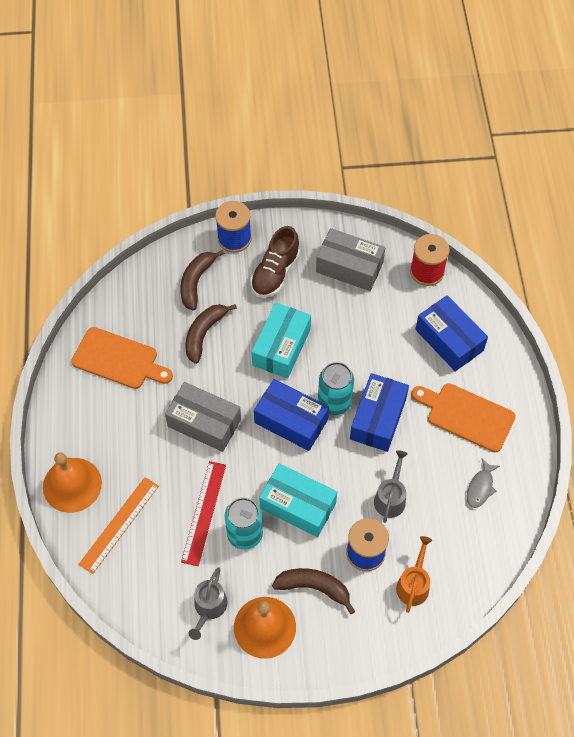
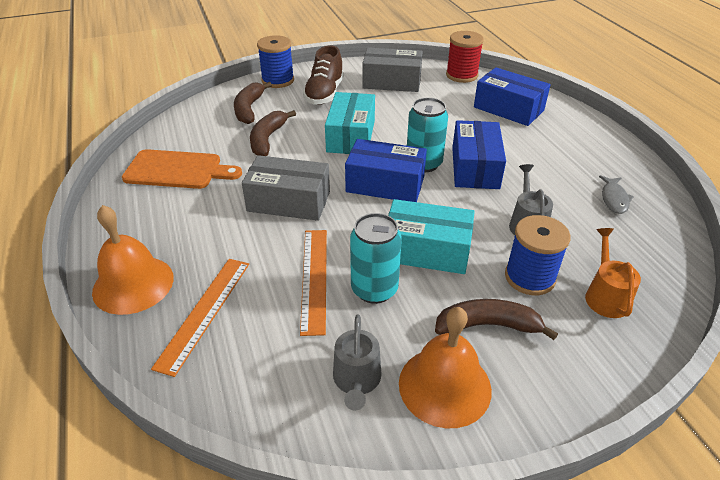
camera: 15 degrees left, 20 degrees down
(203, 512) = (314, 278): red ruler -> orange ruler
(466, 415) = (560, 151): orange cutting board -> none

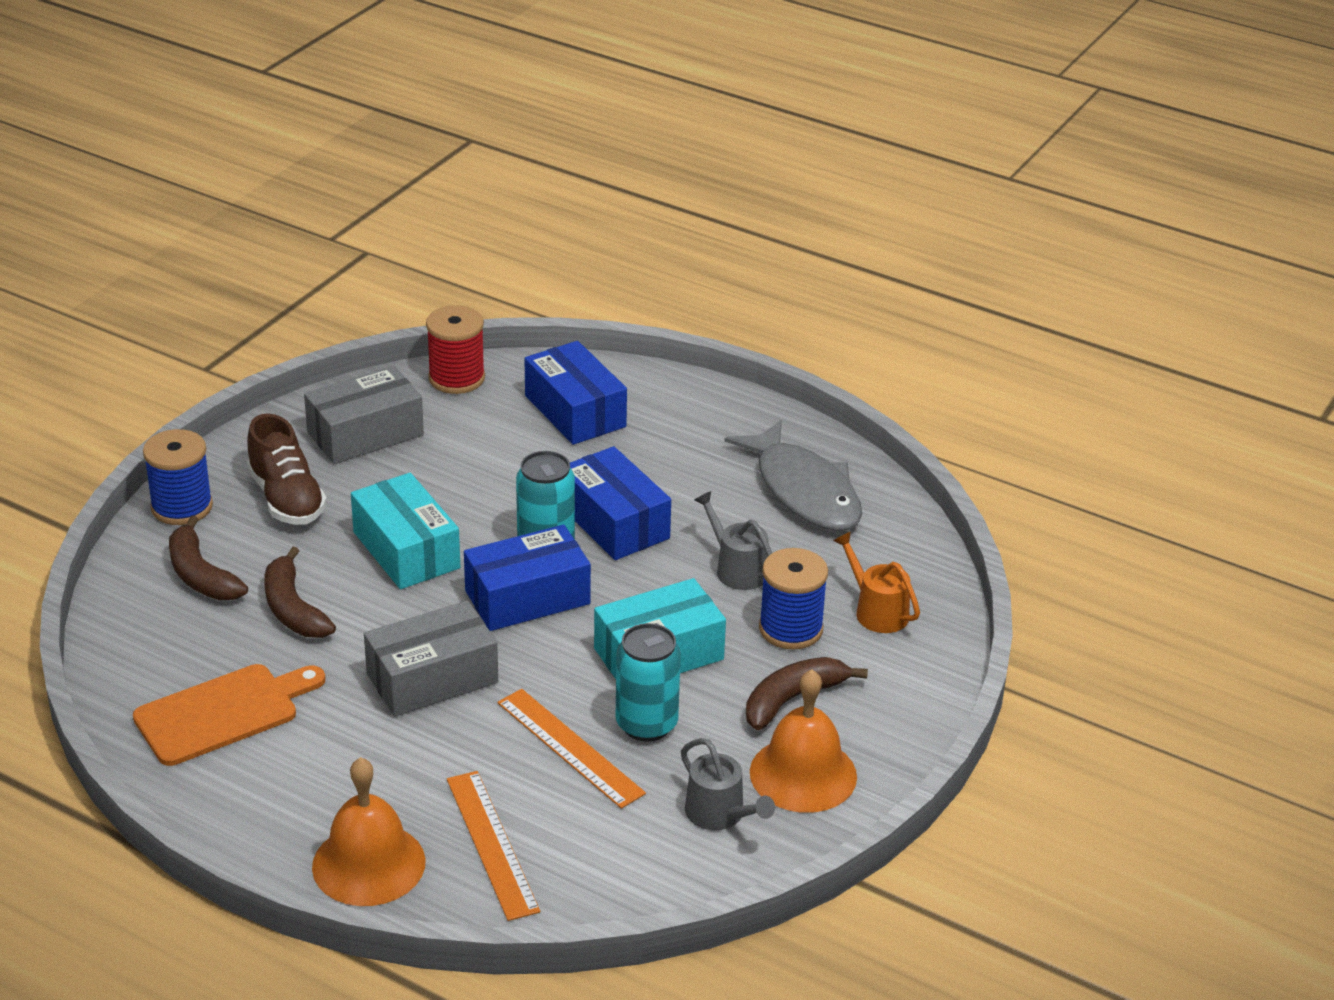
camera: 40 degrees left, 5 degrees down
(508, 109) = (575, 411): blue box -> blue box turned 60 degrees clockwise
(614, 199) = (804, 491): grey fish -> grey fish, size x2.19

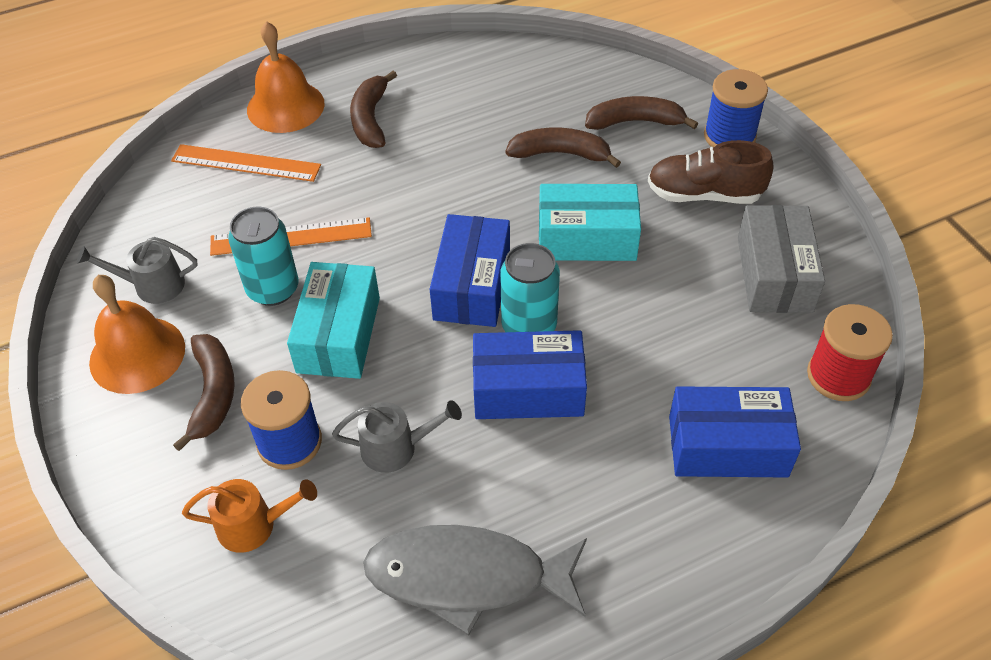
camera: 125 degrees right, 15 degrees up
(223, 713) = (477, 90): orange cutting board -> none
(338, 777) = (371, 119): none -> brown banana
(432, 678) = (425, 196): grey box -> none

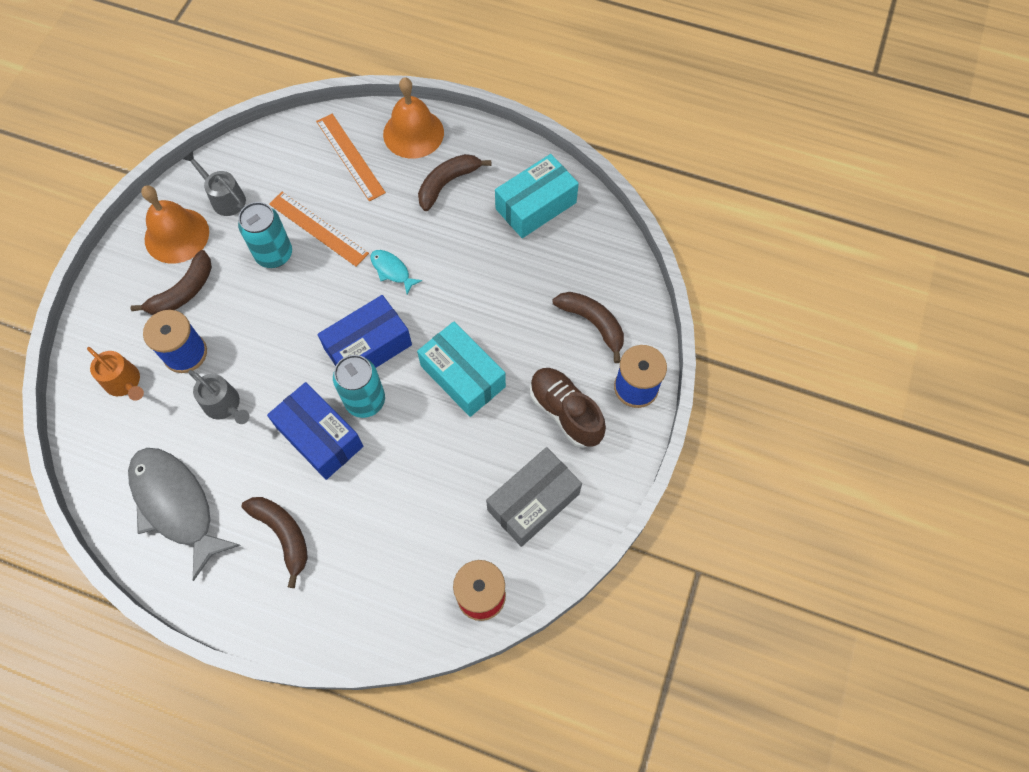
camera: 45 degrees right, 15 degrees up
(338, 334) = (273, 313): turquoise box -> turquoise box (536, 205)
(411, 214) = (392, 270): none -> turquoise fish
(560, 154) = (520, 305): brown banana -> brown banana (283, 535)
(727, 446) = (371, 570): blue box -> none

